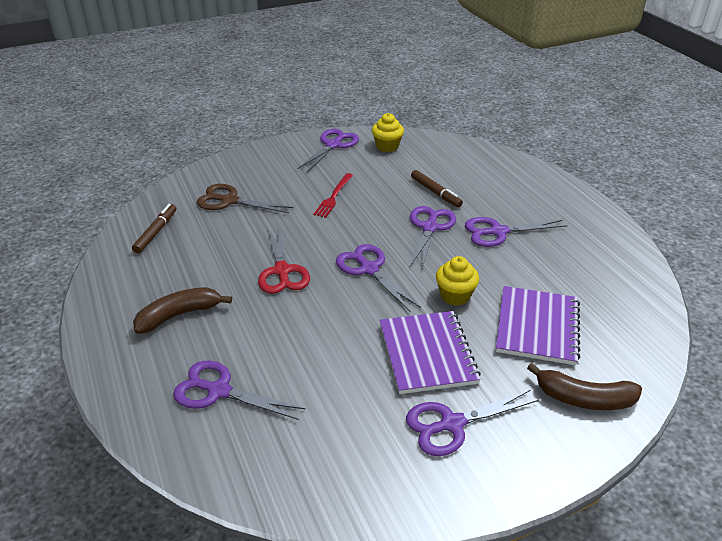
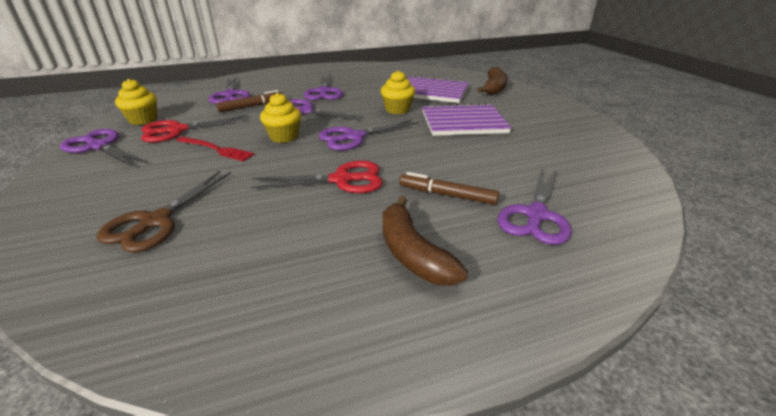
camera: 85 degrees left, 5 degrees down
(156, 232) = (186, 298): brown marker -> brown marker (447, 195)
(363, 226) = (284, 137): none -> yellow cupcake
(368, 168) = (177, 130): none -> red scissors
(452, 424) = (530, 120): purple scissors -> purple scissors (230, 95)

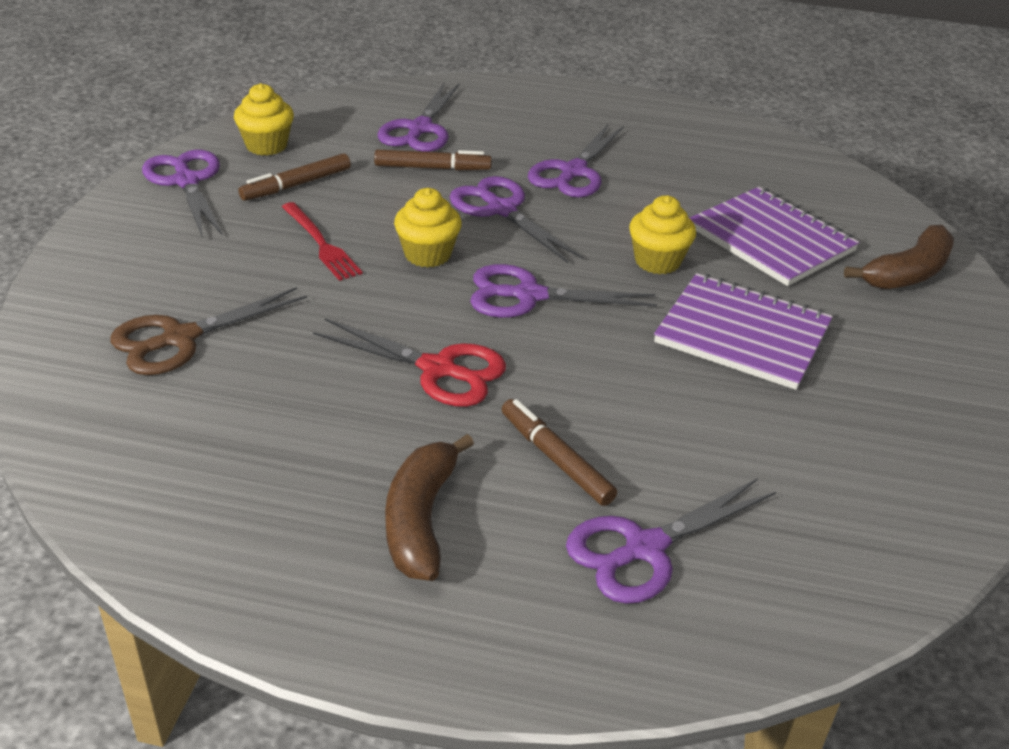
camera: 30 degrees right, 5 degrees up
(177, 130) = (296, 185): red scissors -> brown marker

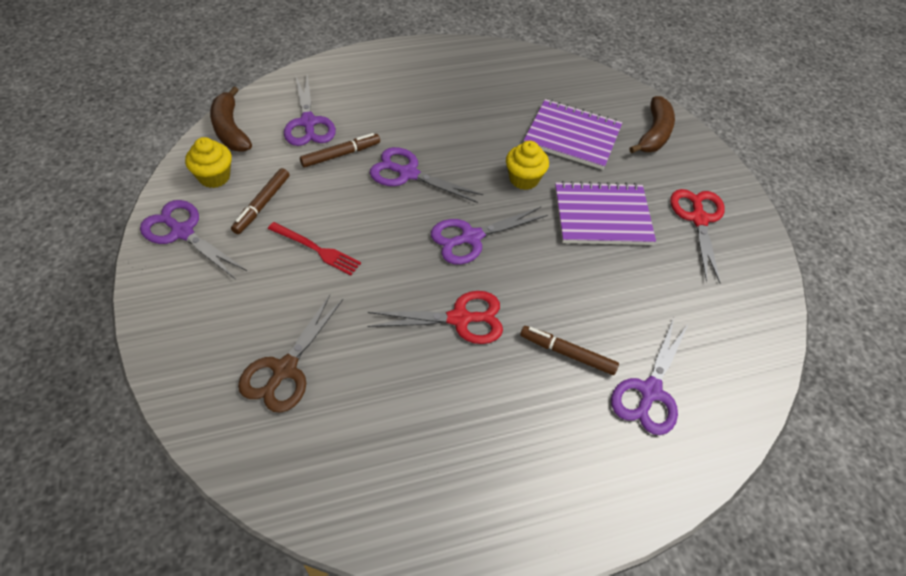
camera: 30 degrees left, 15 degrees up
(420, 519) = (527, 433): brown banana -> brown banana (230, 129)
(427, 254) = (389, 230): yellow cupcake -> none
(573, 172) = (429, 124): purple scissors -> none
(901, 387) = (699, 219): none -> red scissors

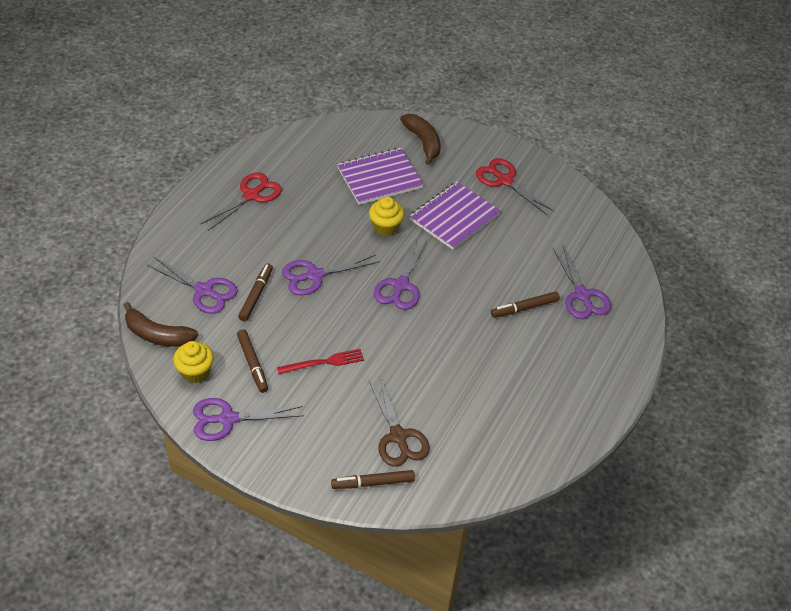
camera: 45 degrees left, 5 degrees down
(205, 392) = (373, 483): none -> brown marker
(460, 319) = (452, 335): red scissors -> red scissors (251, 195)

